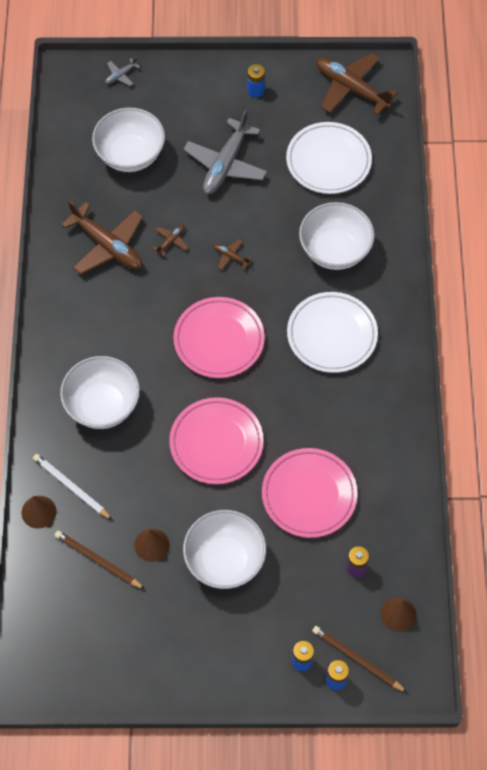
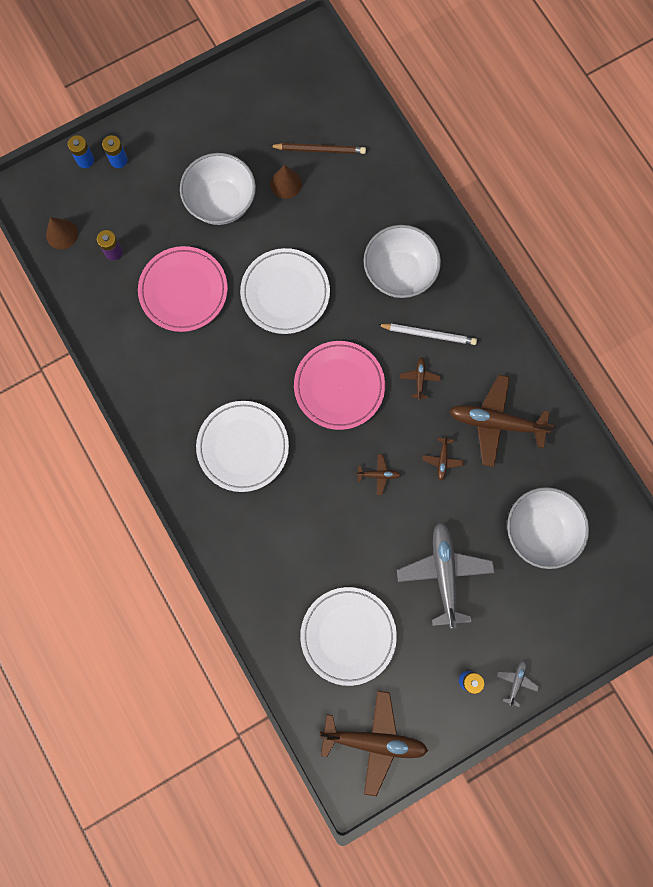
camera: 150 degrees right, 15 degrees up
(39, 512) = (391, 161): brown cone -> none
(71, 487) = (378, 193): white pencil -> white pencil (428, 334)
(121, 75) = (612, 619): grey plane -> grey plane (516, 682)
(146, 310) = (419, 379): none -> brown plane
(216, 443) = (285, 293): pink plate -> white plate
(335, 251) = (287, 536): white bowl -> none
(357, 660) = (76, 183): brown pencil -> none

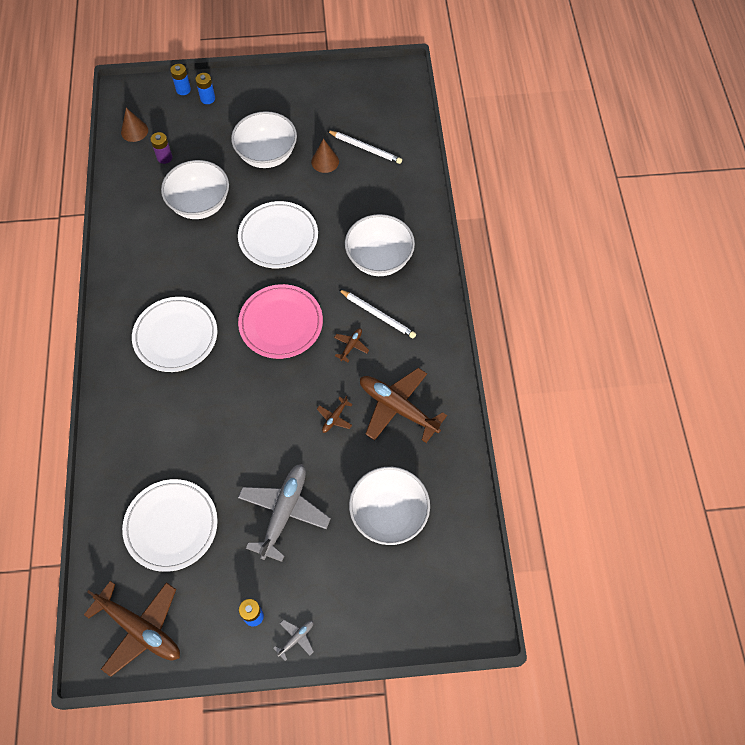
camera: 25 degrees right, 15 degrees down
(183, 291) = (200, 204): pink plate -> white bowl
(319, 149) = (365, 148): brown pencil -> white pencil
(378, 475) = (273, 406): brown plane -> none

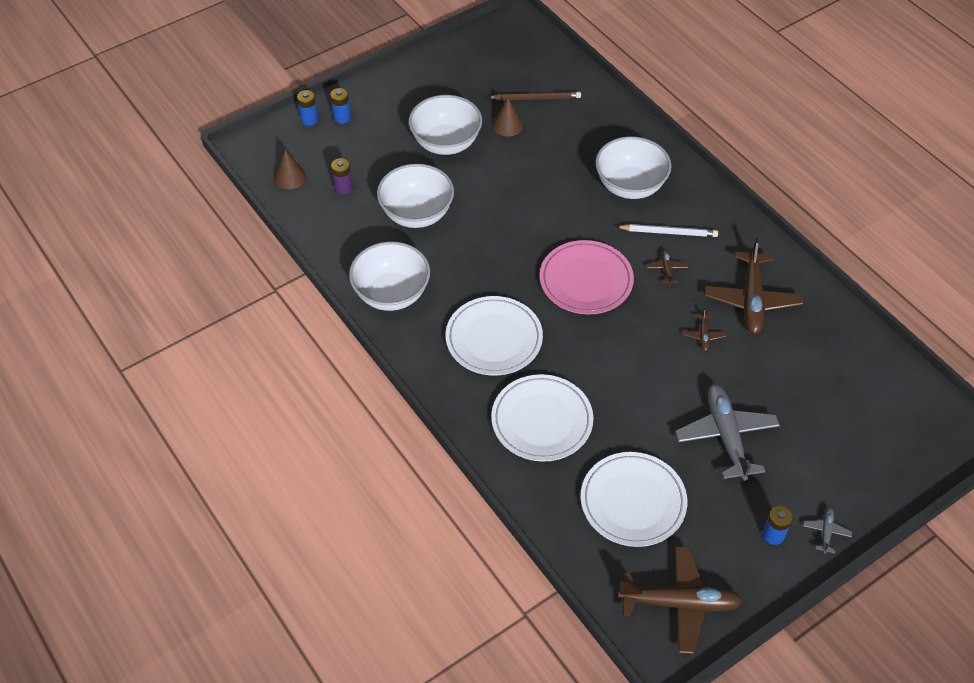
camera: 30 degrees left, 10 degrees down
(278, 237) = (519, 209): white plate -> white plate (542, 421)
(365, 148) = (536, 98): white pencil -> brown pencil
(389, 515) = (818, 390): white bowl -> white bowl (391, 294)
(397, 408) = (752, 300): brown plane -> brown plane turned 90 degrees counterclockwise

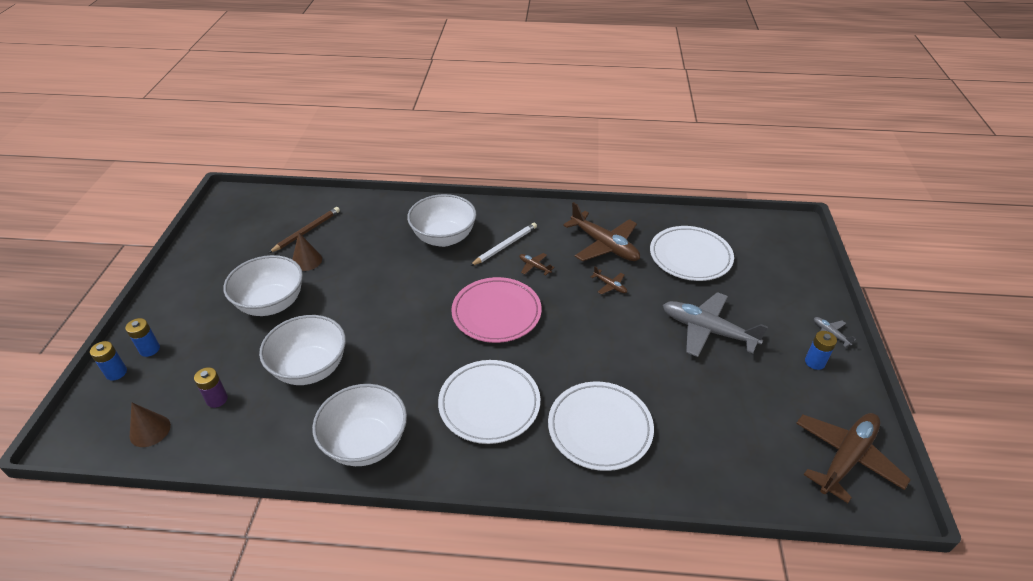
camera: 50 degrees left, 10 degrees down
(633, 502) = (726, 423): white plate -> white plate (690, 256)

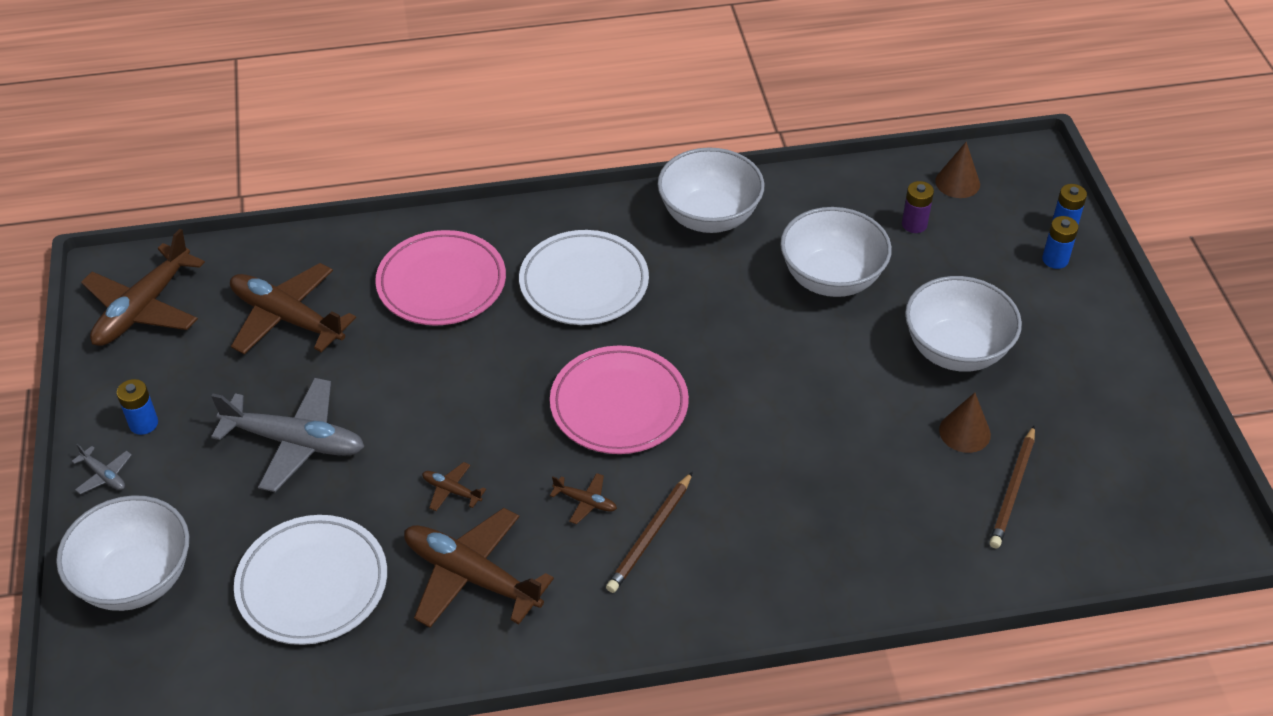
camera: 165 degrees right, 5 degrees up
(444, 238) = (766, 529): white bowl -> white bowl (136, 579)
(505, 246) = (650, 535): white pencil -> brown pencil
(600, 428) = (441, 283): white plate -> pink plate
(723, 423) = (287, 318): none -> brown plane

